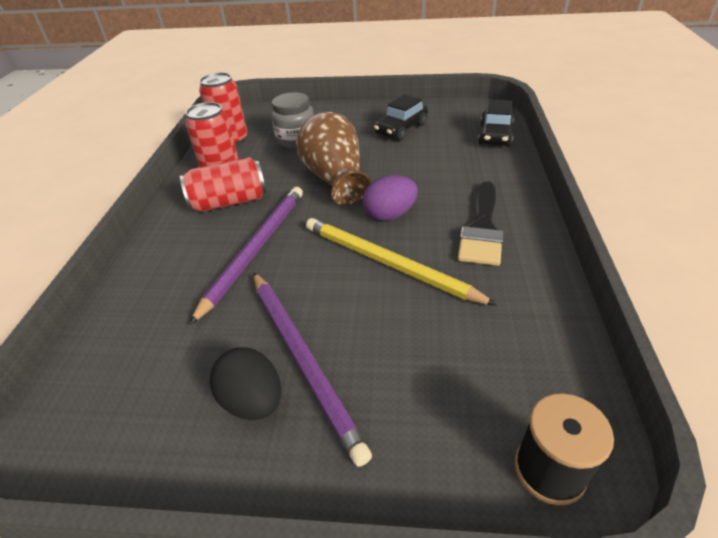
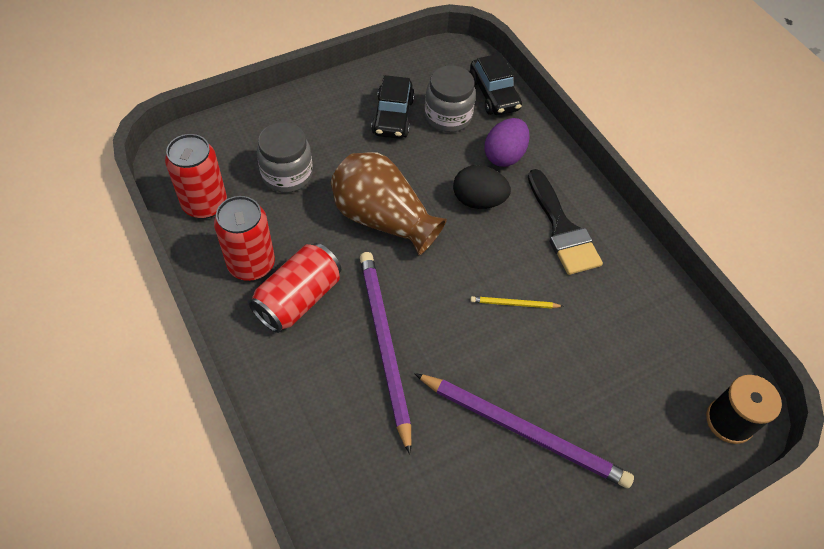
camera: 40 degrees left, 15 degrees up
(253, 401) = (518, 486): black egg -> black egg (478, 200)
(387, 263) = (514, 304): yellow pencil -> yellow pencil, size x0.44
(390, 215) = (474, 246): purple egg -> purple egg (504, 155)
(444, 138) = (448, 116): none -> grey jar

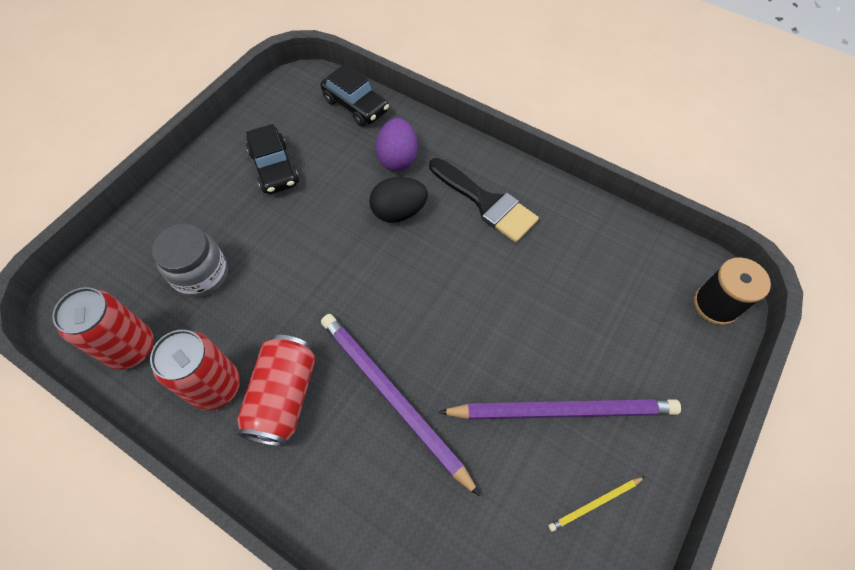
camera: 25 degrees left, 5 degrees up
(383, 219) = (321, 273): brown vase -> none
(448, 116) = (326, 145): grey jar -> none
(514, 304) = (485, 294): yellow pencil -> yellow pencil (594, 504)

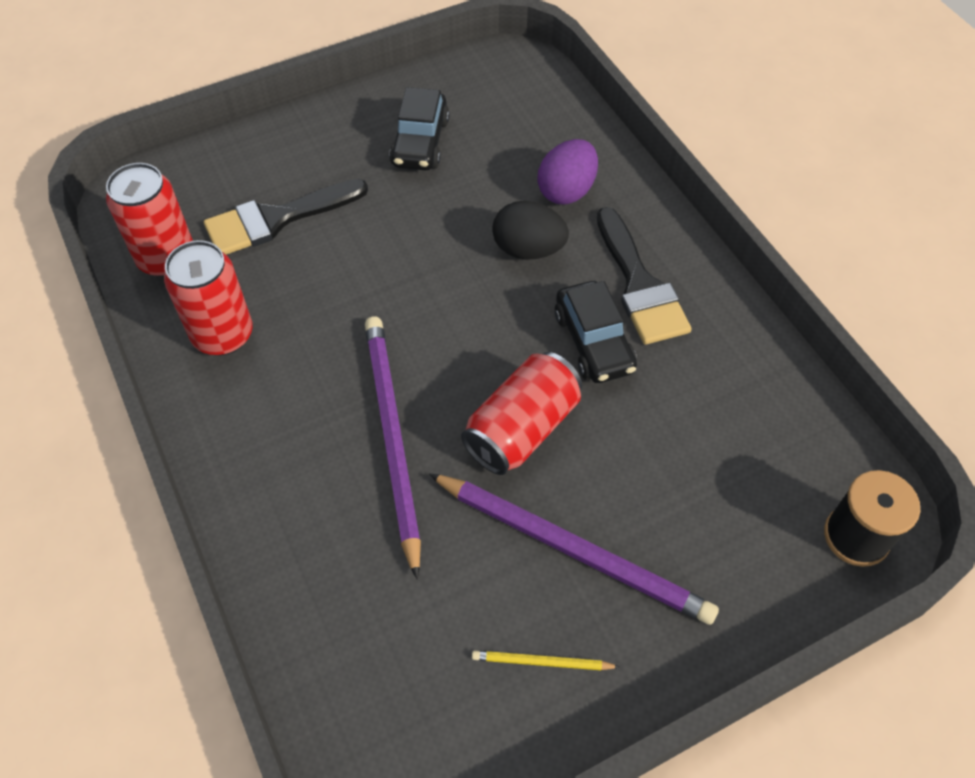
camera: 30 degrees right, 5 degrees down
(201, 274) = (276, 219): grey jar -> black brush
(284, 397) = (282, 379): red can -> red can (522, 428)
(356, 105) = (556, 111): black car -> black car (593, 342)

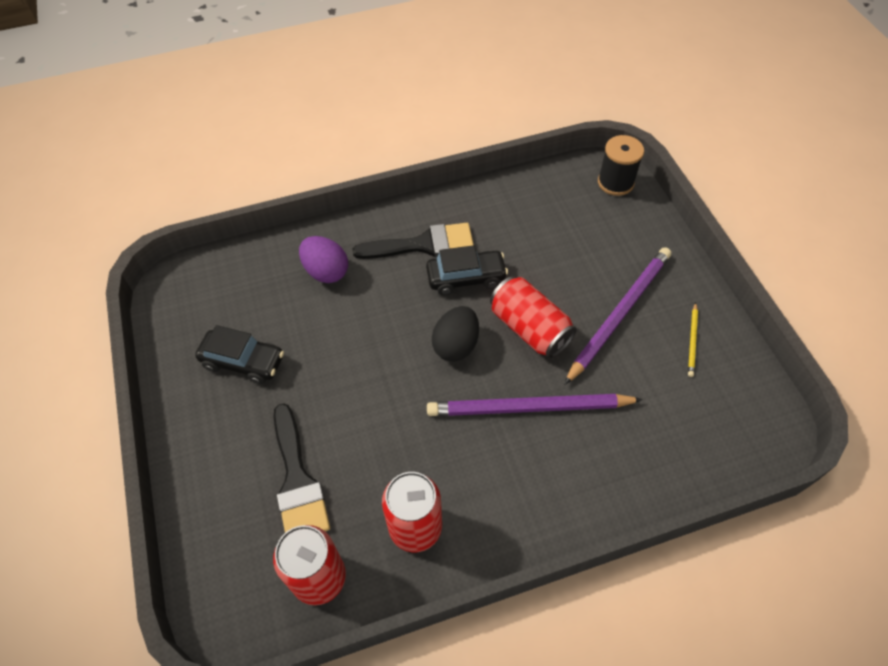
camera: 80 degrees left, 0 degrees up
(528, 249) = (376, 303): black egg -> black egg (456, 345)

